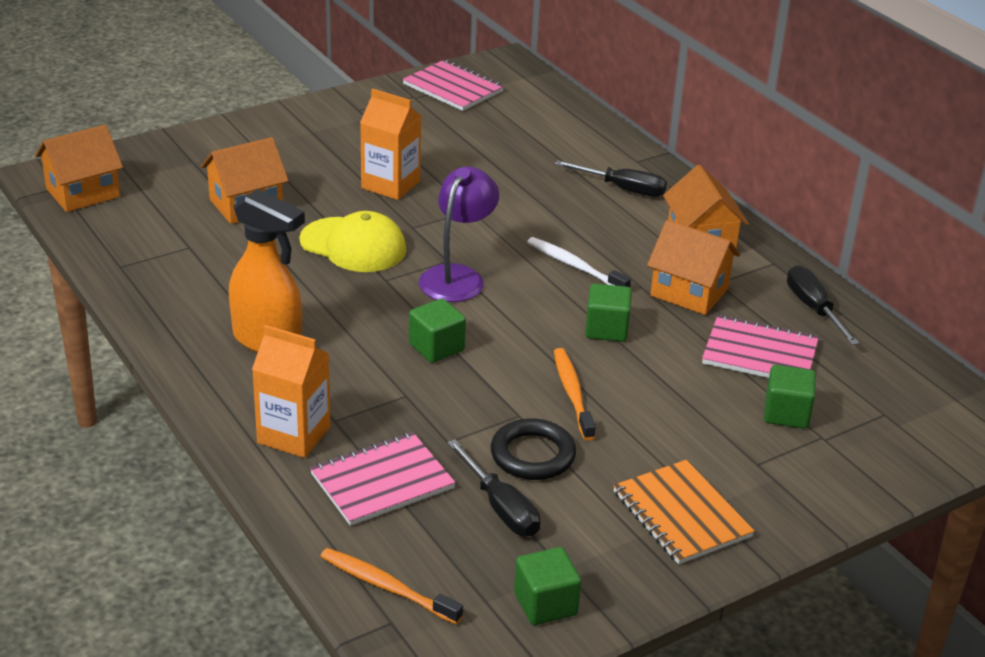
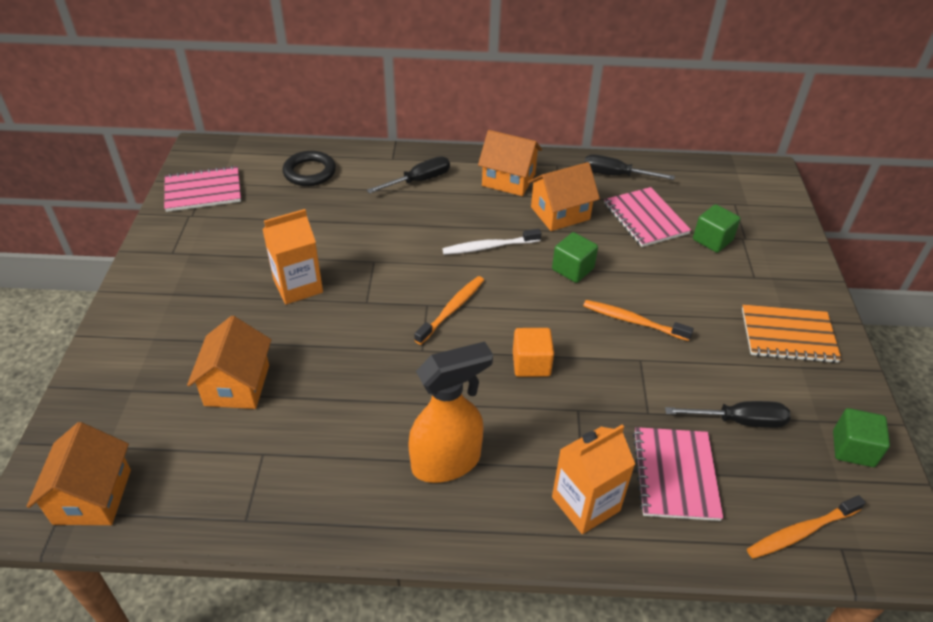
camera: 55 degrees left, 10 degrees up
(353, 245) = (360, 346): yellow cap -> none
(436, 347) = (531, 364): green cube -> orange cube
(457, 276) = (452, 309): purple lamp -> orange toothbrush
(532, 455) = (689, 375): black ring -> black ring (309, 172)
(760, 353) = (645, 218): pink notebook -> pink notebook turned 75 degrees counterclockwise

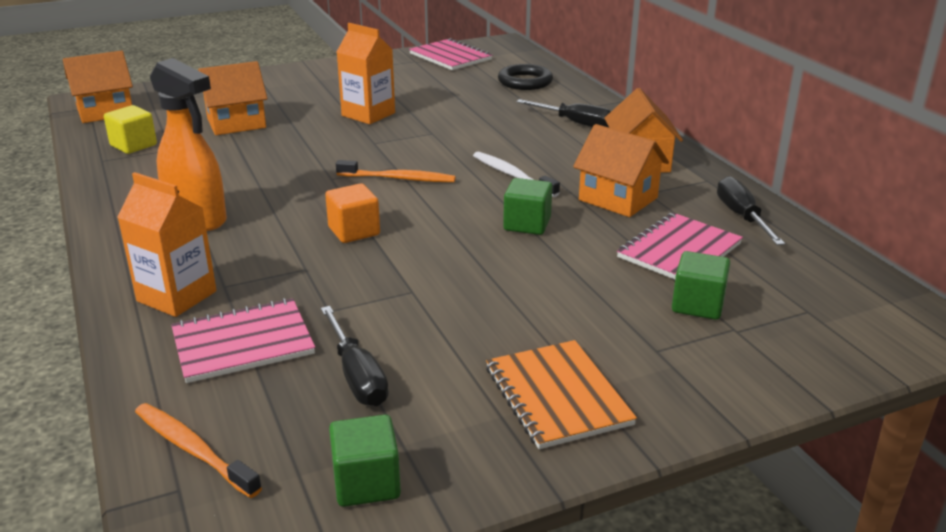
camera: 65 degrees right, 15 degrees down
(226, 484) = (133, 145): none -> yellow cube
(633, 321) = (474, 275): orange toothbrush -> none

